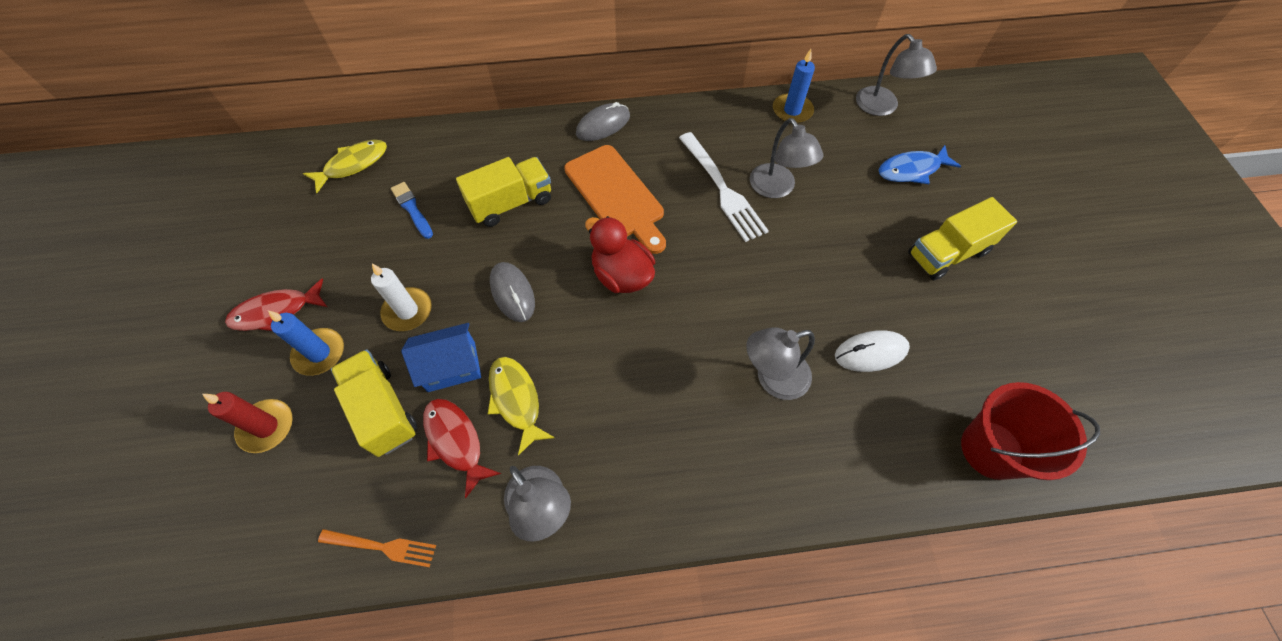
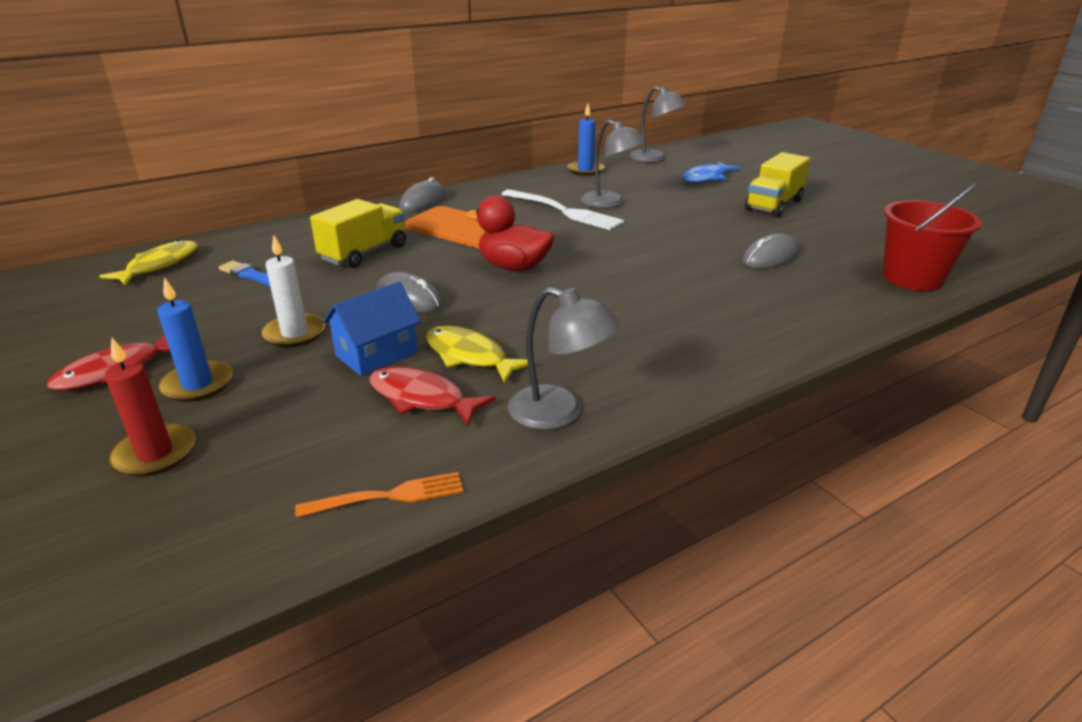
camera: 25 degrees left, 30 degrees down
(383, 410) = (313, 401): yellow truck -> none
(772, 378) = (706, 286): grey lamp -> none
(871, 352) = (770, 257): white mouse -> grey mouse

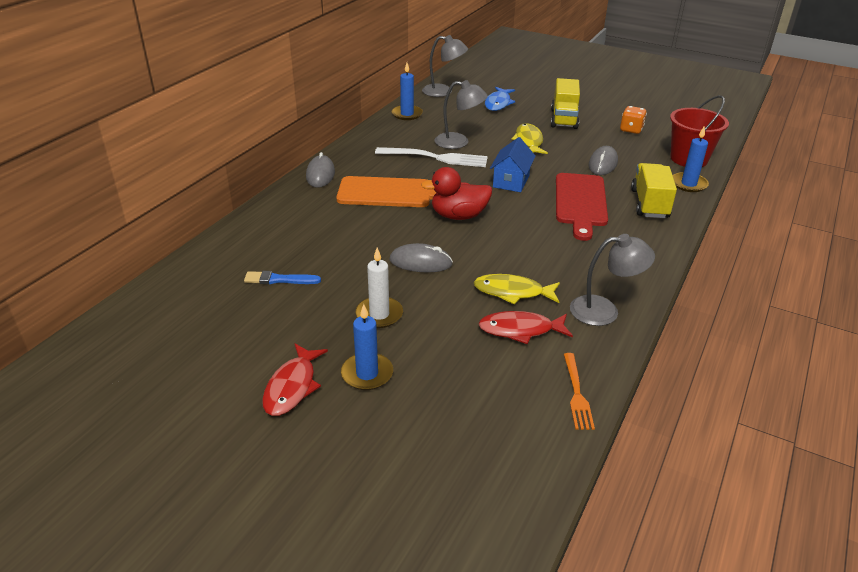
camera: 30 degrees left, 5 degrees up
(155, 454) = (410, 427): red candle -> none
(159, 265) = (184, 294): yellow fish -> yellow fish (529, 141)
(364, 253) = (338, 234): yellow truck -> yellow truck (649, 204)
(376, 354) = (454, 310): blue house -> blue house (511, 181)
(388, 496) = (577, 394): orange fork -> orange fork turned 135 degrees clockwise
(685, 289) = (580, 202): none -> red cutting board
(858, 231) = (631, 130): none -> orange dice
(877, 305) = (688, 184): none -> blue candle

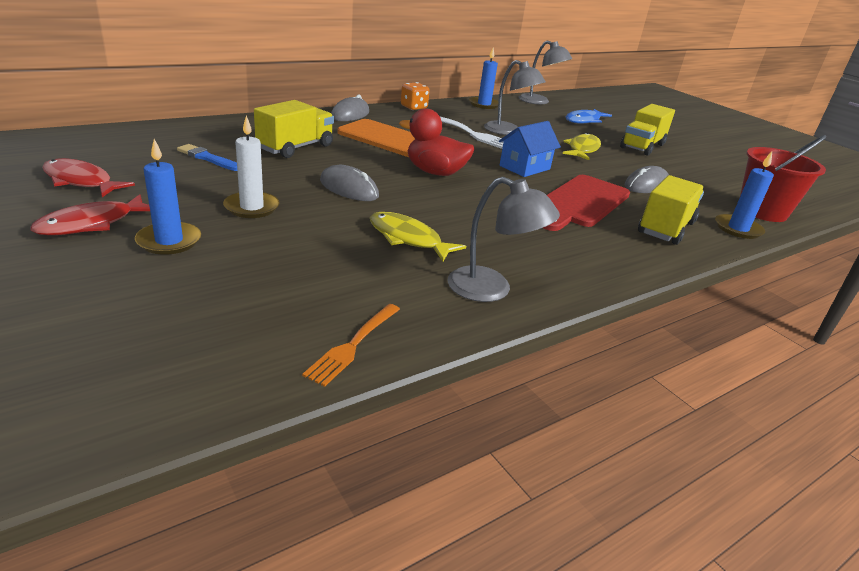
camera: 25 degrees right, 5 degrees down
(329, 235) = (296, 147): none -> yellow truck
(520, 330) = (371, 268): red fish -> red fish (81, 181)
(631, 130) = (713, 172): orange dice -> orange dice (413, 107)

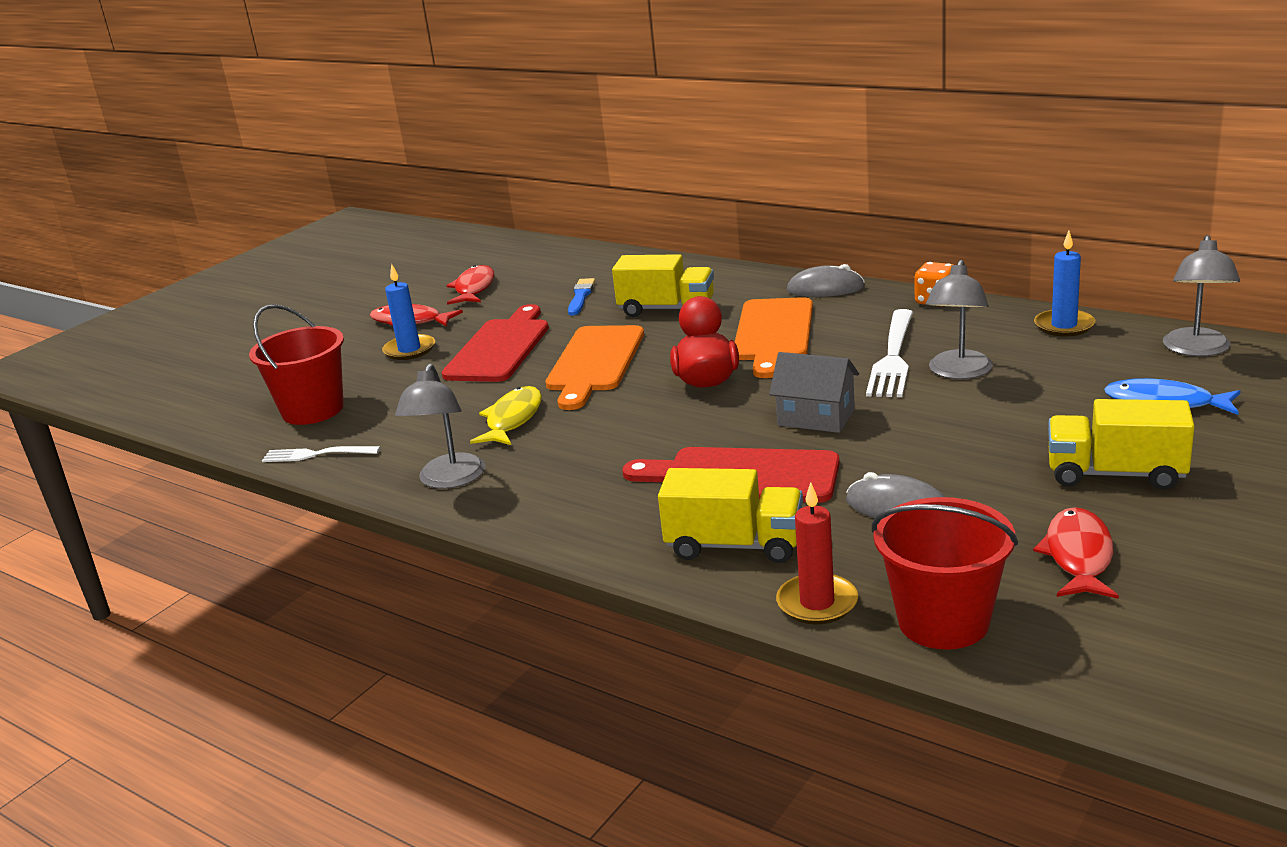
camera: 75 degrees right, 5 degrees down
(228, 324) = (313, 410): none -> red bucket
(251, 207) = (500, 348): white candle -> red cutting board
(349, 188) = (594, 363): grey mouse -> orange cutting board
(353, 345) = (317, 454): orange fork -> white fork
(524, 167) = (816, 417): blue house -> grey house
(582, 149) = (983, 434): yellow fish -> none
(712, 174) = (1078, 556): none -> red fish
(738, 229) = (817, 603): blue candle -> red candle

